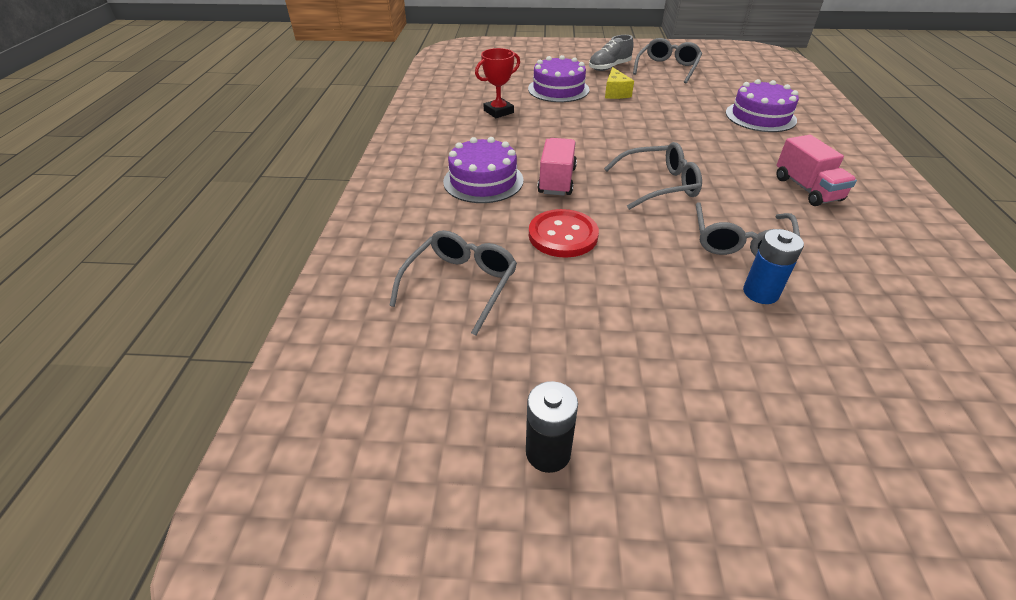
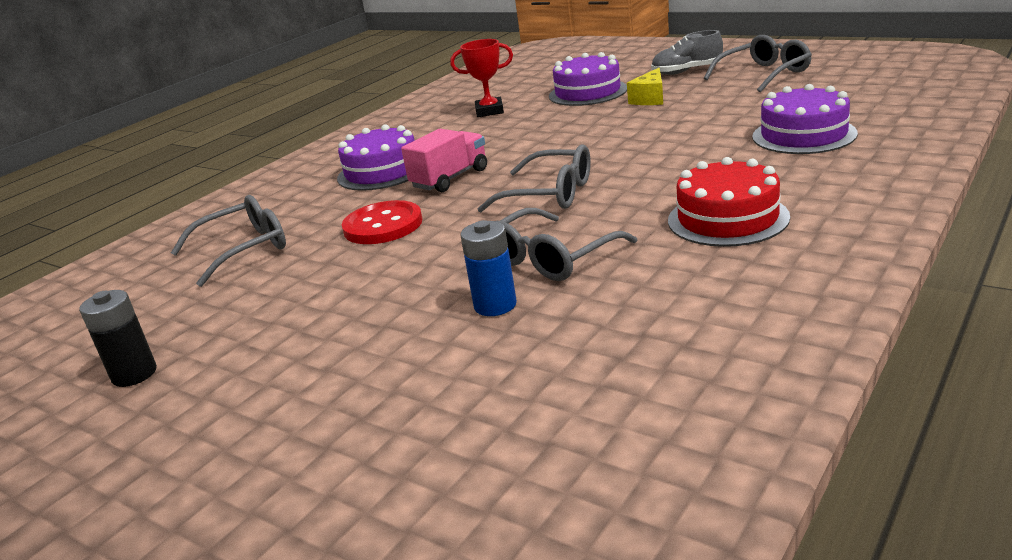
camera: 35 degrees right, 15 degrees down
(807, 189) = (727, 219): pink truck -> red cake

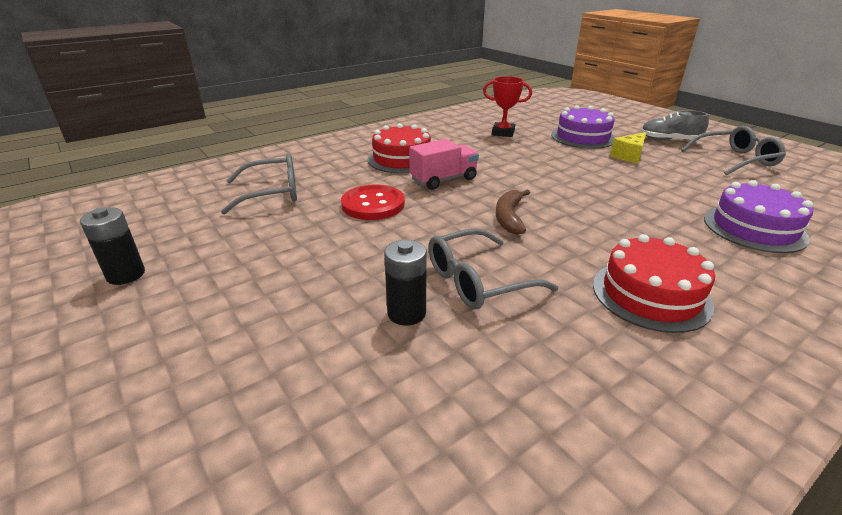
camera: 15 degrees right, 5 degrees up
(382, 171) = (401, 159): purple cake -> red cake
(495, 305) = (406, 313): blue battery -> black battery
(550, 194) = (509, 217): grey glasses -> brown banana

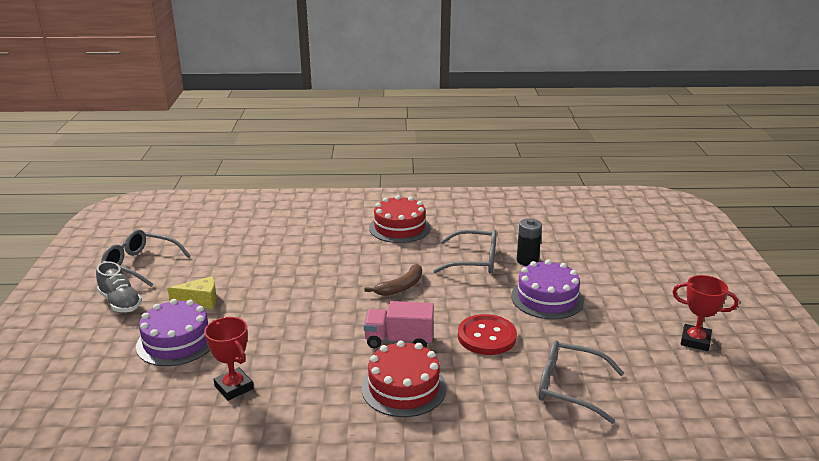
camera: 145 degrees left, 5 degrees down
(126, 275) = (695, 341): black battery -> red trophy
(754, 228) = (276, 229): purple cake -> purple cake (547, 298)

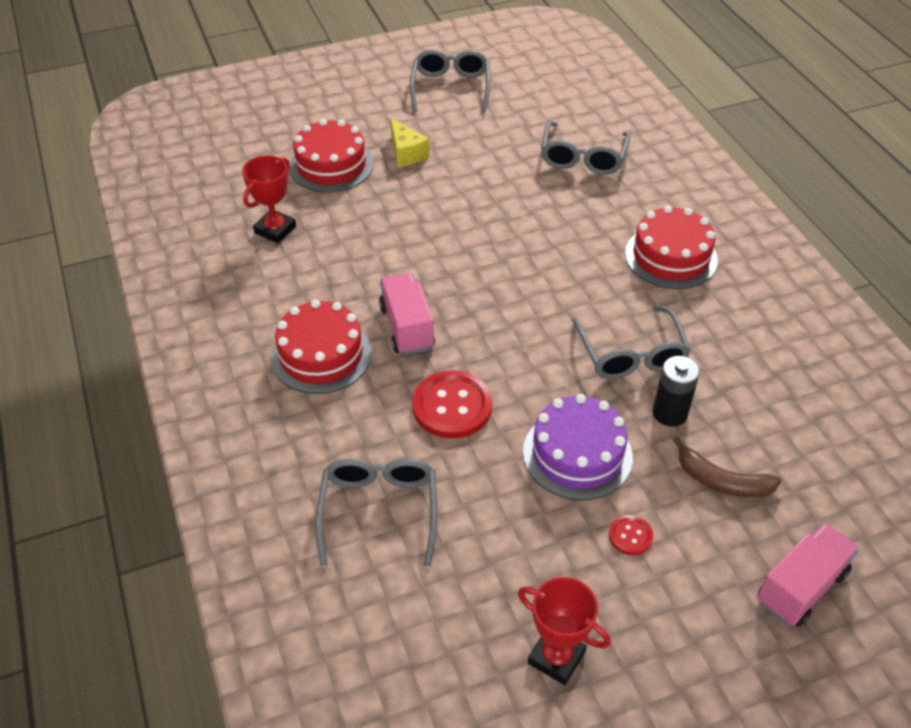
camera: 70 degrees right, 20 degrees up
(120, 302) = (377, 104): grey shoe -> none
(177, 341) = (331, 165): purple cake -> red cake
(280, 232) = (583, 157): none -> grey glasses
(401, 287) = (521, 298): brown banana -> brown banana (722, 481)
(614, 295) = (630, 536): none -> red button
(657, 255) = (801, 587): none -> pink truck
(695, 341) = (556, 657): red trophy -> red trophy turned 60 degrees counterclockwise

